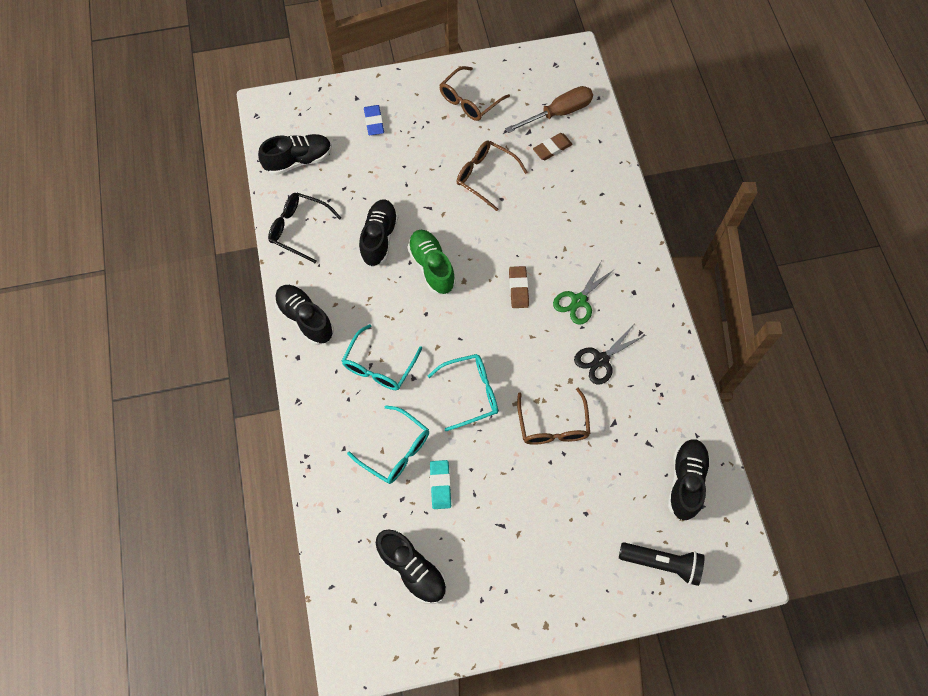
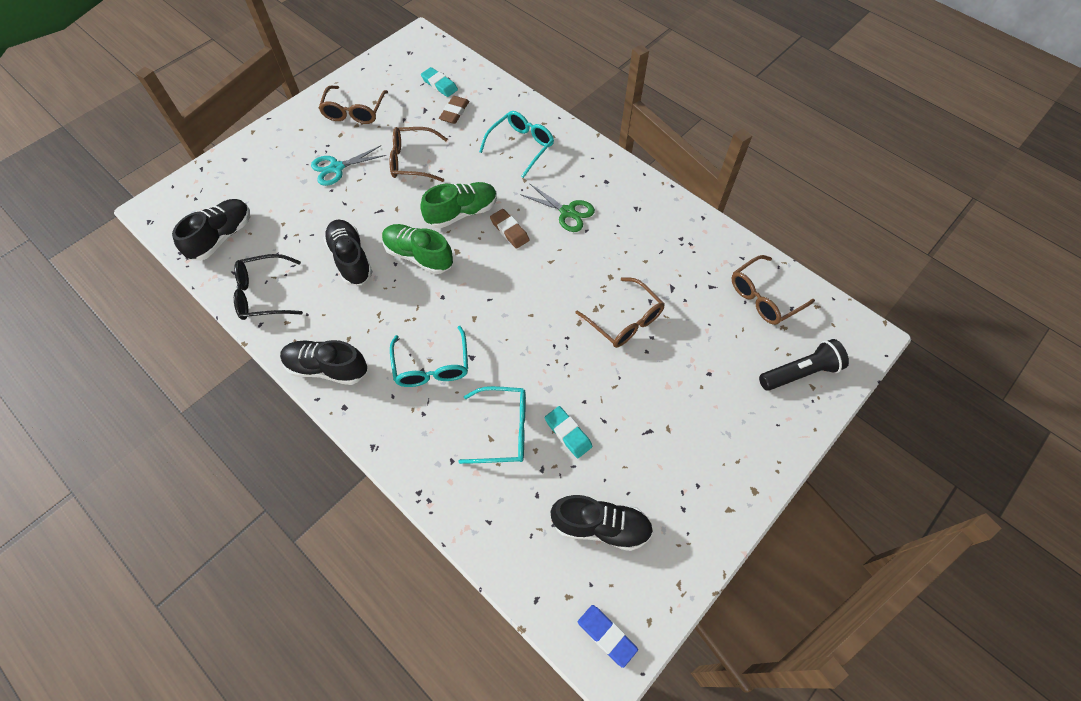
camera: 35 degrees left, 5 degrees down
(374, 122) = (276, 169): blue eraser -> blue eraser (606, 636)
(421, 148) = (336, 168): none -> turquoise scissors
(471, 393) = (534, 337): turquoise glasses -> turquoise glasses (521, 146)
(491, 249) = (462, 213): none -> green shoe
(558, 113) = (439, 84): brown screwdriver -> turquoise eraser
(578, 301) = (567, 212): green scissors -> green scissors turned 60 degrees counterclockwise
(601, 360) = (622, 246): black scissors -> none
(685, 481) = (763, 297): black shoe -> brown glasses

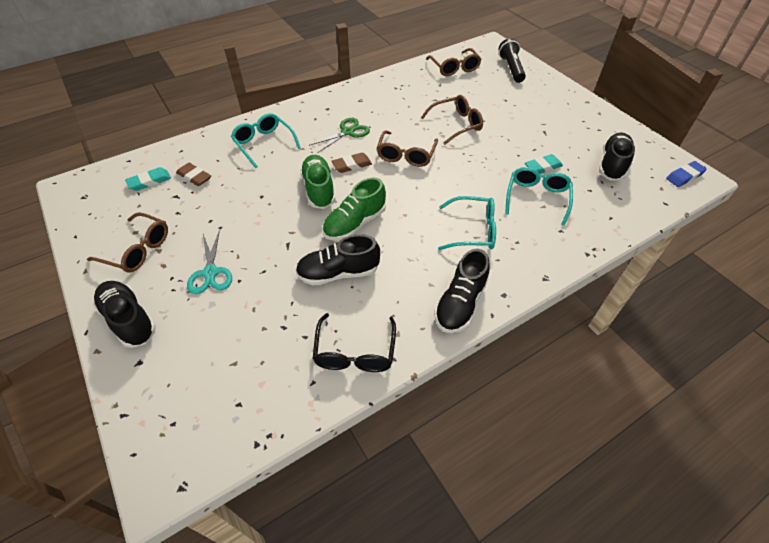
camera: 75 degrees left, 10 degrees down
(222, 237) = (254, 393): black shoe -> black shoe (129, 320)
(412, 161) = (237, 213): brown glasses -> brown glasses (406, 155)

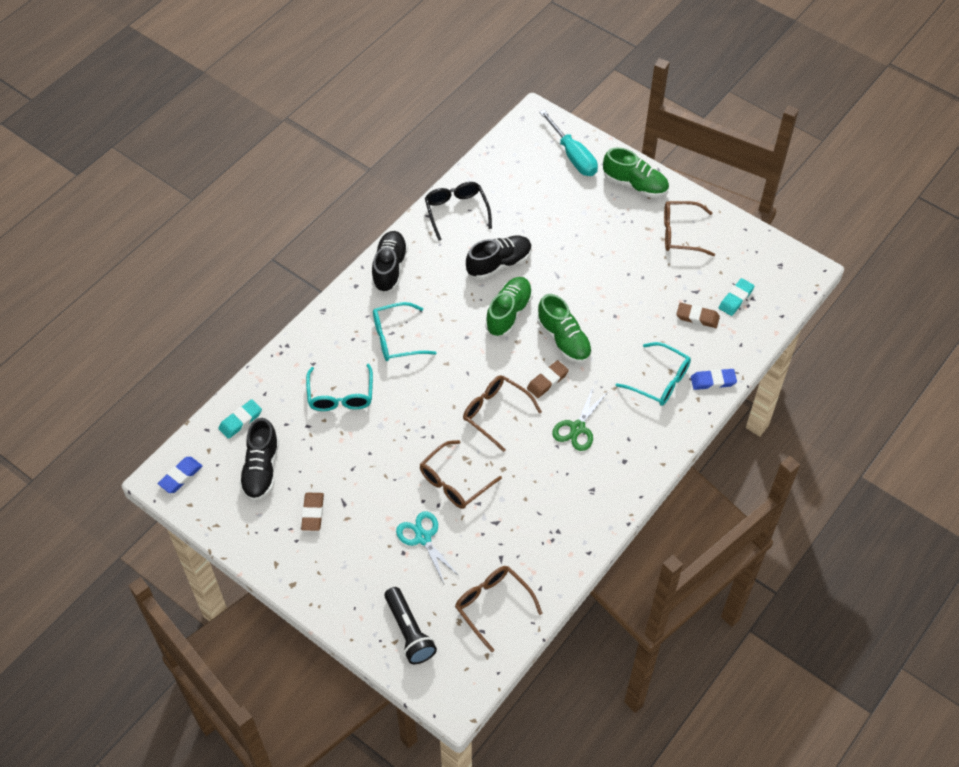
camera: 160 degrees right, 5 degrees up
(129, 320) = (635, 185): black shoe -> green shoe
(164, 387) = (573, 156): none -> turquoise screwdriver
(210, 273) = (604, 234): turquoise scissors -> turquoise scissors (423, 538)
(225, 134) = (713, 381): none -> blue eraser
(406, 155) = (495, 413): brown glasses -> brown glasses turned 45 degrees counterclockwise
(542, 167) = (339, 442): turquoise eraser -> turquoise eraser (240, 421)
(570, 131) = (312, 513): none -> brown eraser

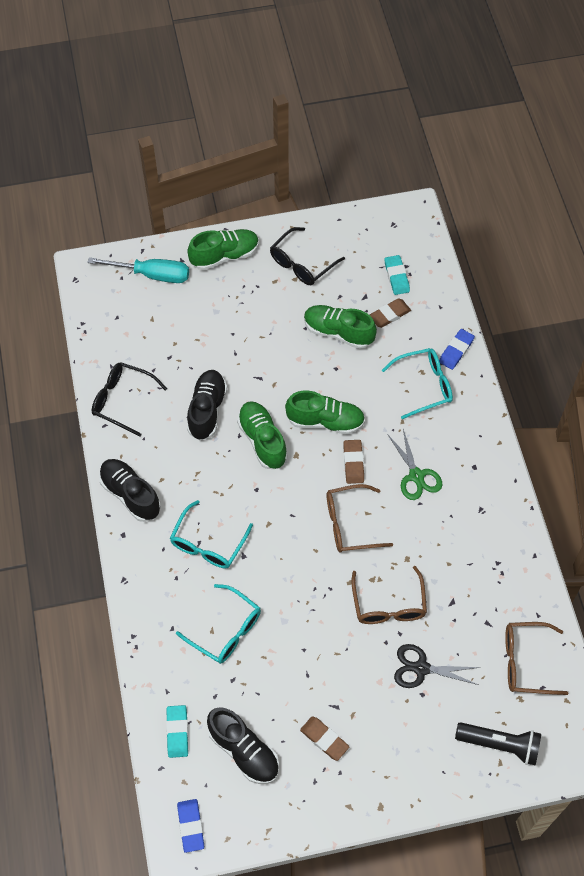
camera: 50 degrees left, 5 degrees up
(423, 538) = (421, 668): turquoise scissors -> black scissors
(646, 296) = (338, 332): none -> green shoe
(680, 234) = (301, 264): brown glasses -> black glasses

